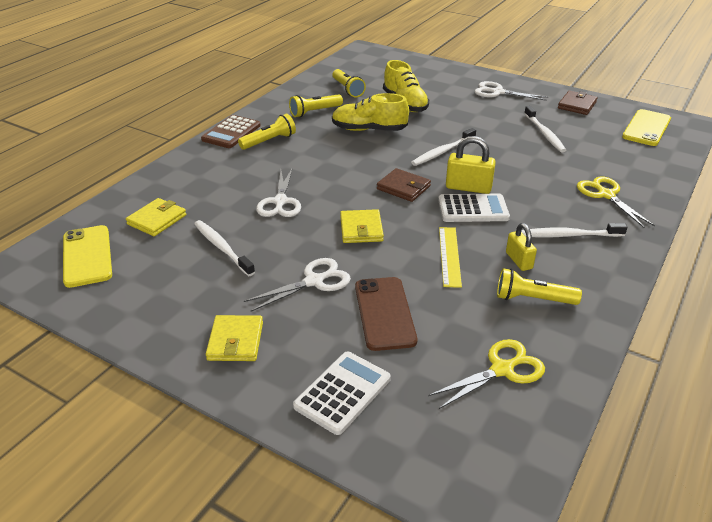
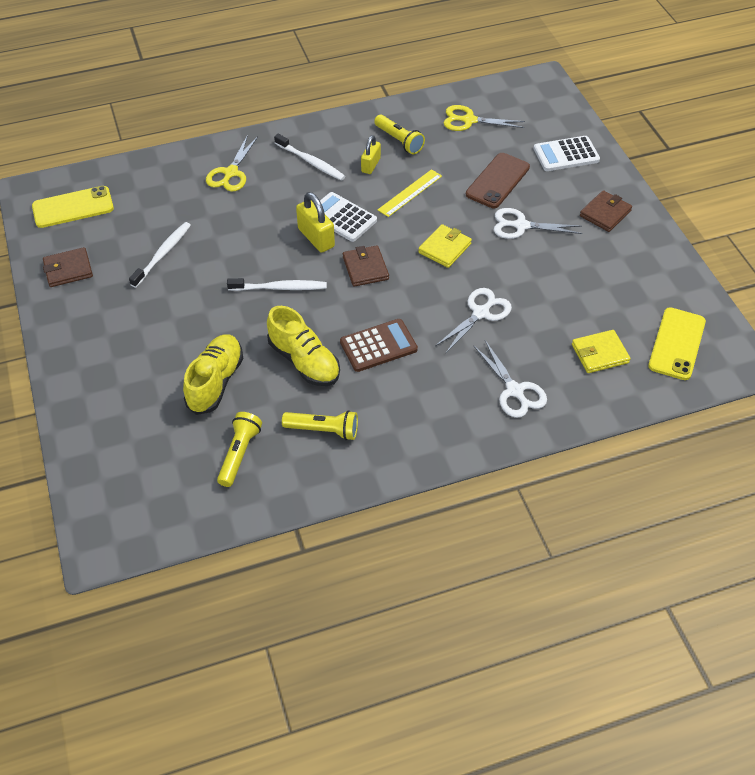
camera: 140 degrees left, 15 degrees up
(222, 248) = (564, 291): white toothbrush -> none
(231, 132) = (445, 449): brown calculator -> brown calculator (378, 346)
(235, 341) = (605, 213): yellow wallet -> brown wallet
(269, 141) = (418, 406): yellow flashlight -> none
(498, 92) = (100, 337): white scissors -> white scissors (514, 391)

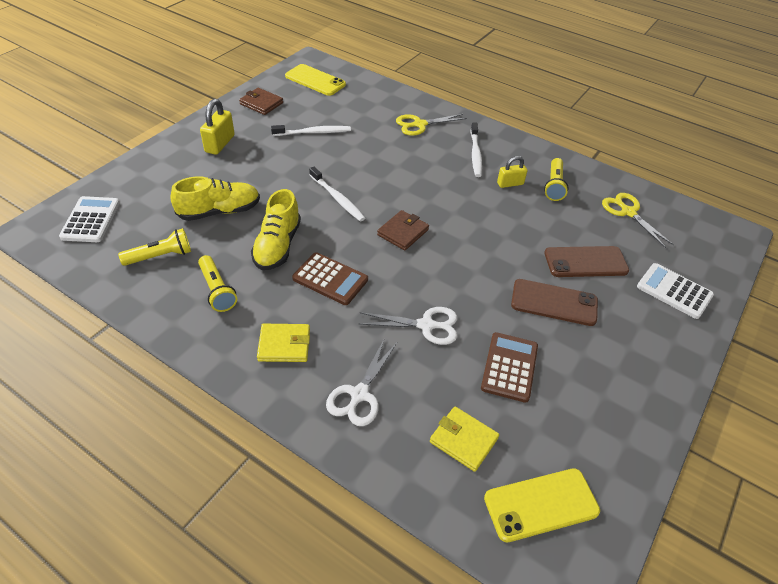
camera: 50 degrees right, 5 degrees down
(316, 238) = (405, 192): yellow padlock -> yellow padlock (220, 144)
(342, 217) = (440, 195): white calculator -> white calculator (91, 220)
(410, 193) = (508, 218): yellow ruler -> none
(444, 248) = (473, 267): yellow wallet -> yellow wallet (284, 345)
(521, 226) = (554, 302): white scissors -> brown phone
(559, 289) = (509, 367): none -> brown calculator
(605, 213) = (640, 355): brown wallet -> none

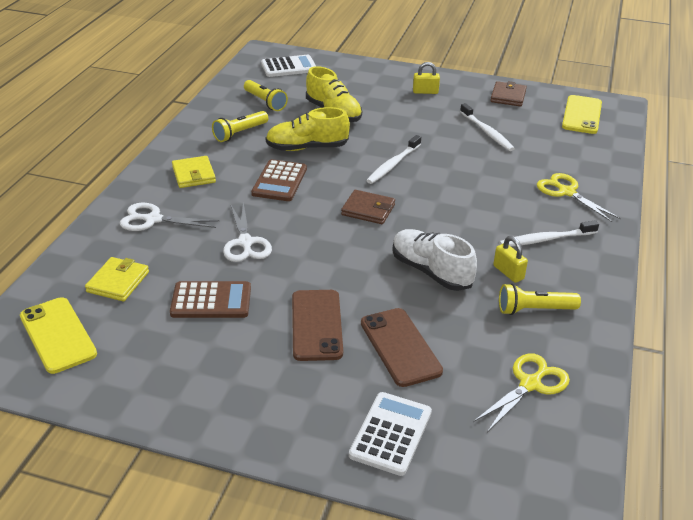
camera: 75 degrees right, 10 degrees down
(220, 144) = (425, 92): yellow padlock -> yellow padlock, size x0.66
(499, 221) = (431, 271): none -> white shoe

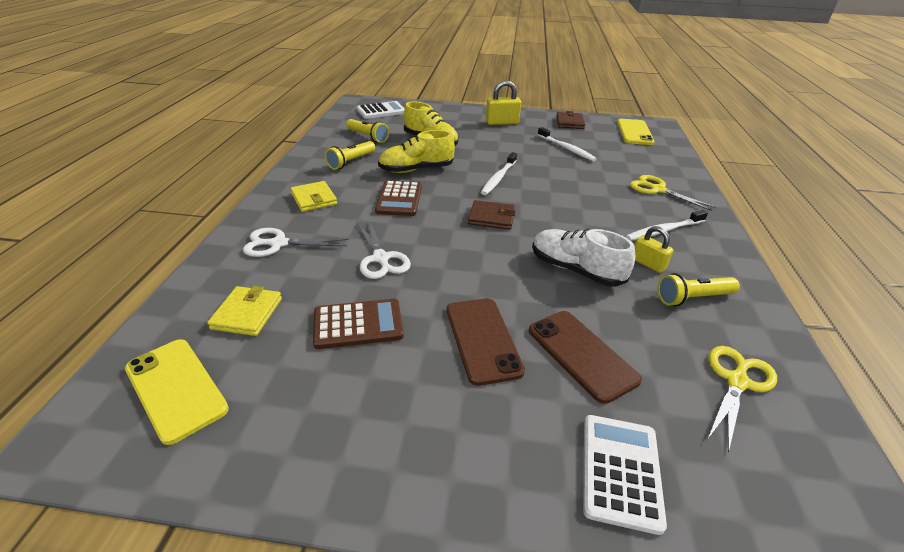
camera: 10 degrees left, 0 degrees up
(425, 92) = (502, 123): yellow padlock -> yellow padlock, size x1.51

